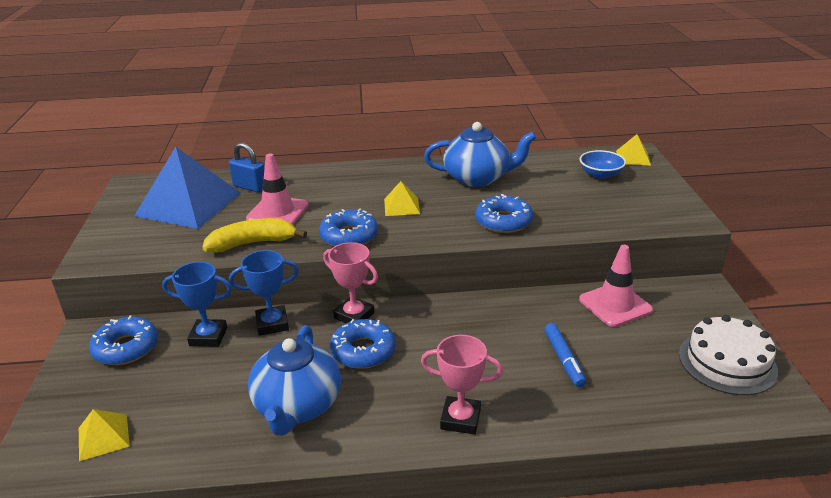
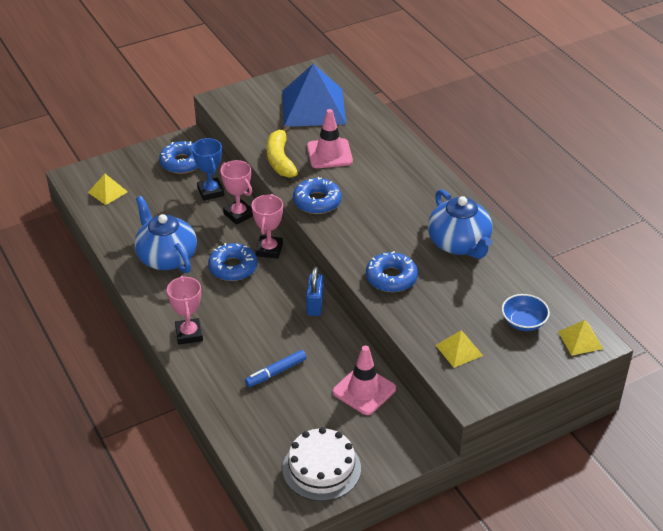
camera: 65 degrees right, 10 degrees up
(250, 187) = (358, 125): blue padlock -> blue padlock (315, 304)
(253, 243) = (280, 159): yellow banana -> yellow banana turned 150 degrees counterclockwise
(272, 324) = (238, 214): blue trophy -> pink trophy
(297, 406) = (166, 257): blue teapot -> blue teapot turned 75 degrees clockwise
(401, 206) = (380, 214): yellow pyramid -> yellow pyramid (459, 350)

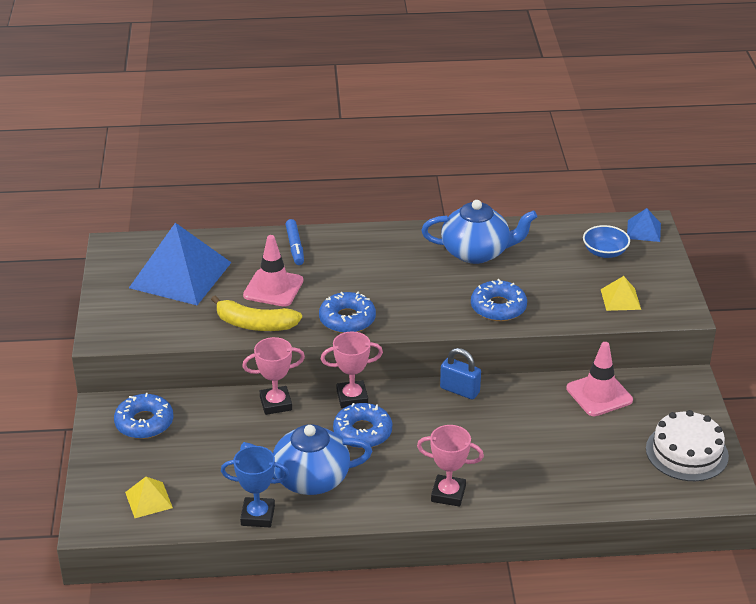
camera: 65 degrees left, 5 degrees down
(210, 192) = (218, 414): blue trophy -> blue trophy (258, 515)
(269, 250) = (352, 397): pink trophy -> pink trophy turned 45 degrees counterclockwise
(276, 372) = (543, 445): blue marker -> blue marker (295, 246)
(580, 340) = (643, 230): yellow pyramid -> blue pyramid

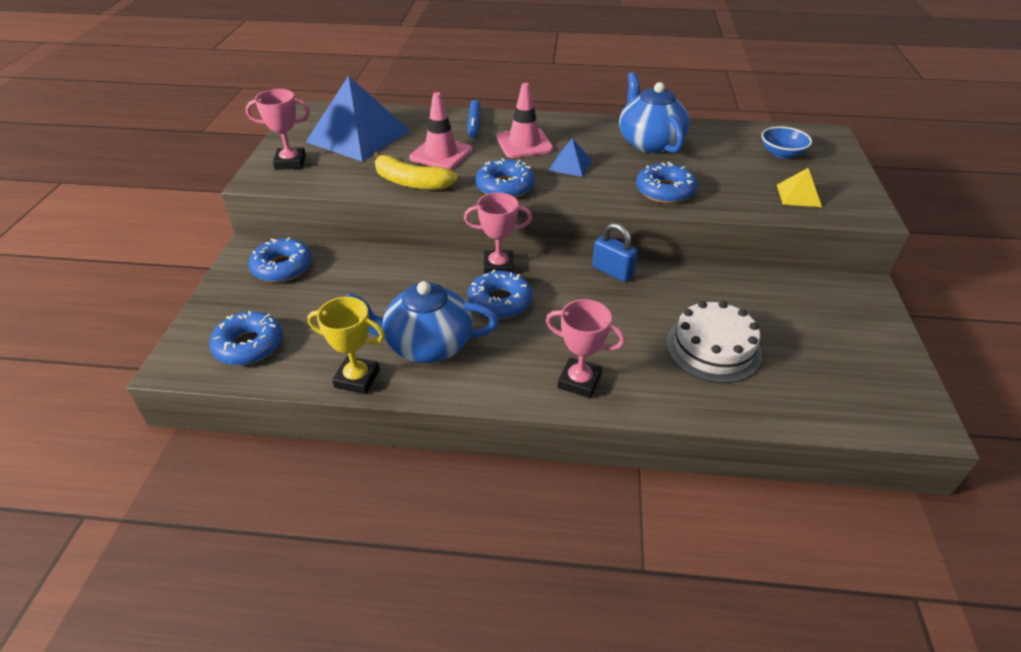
camera: 10 degrees right, 5 degrees up
(148, 500) = (249, 345): yellow pyramid -> blue donut
(258, 515) = (357, 378): blue trophy -> yellow trophy
(276, 403) = (419, 263): pink trophy -> pink trophy (290, 162)
(476, 252) = (649, 142): blue teapot -> blue teapot turned 120 degrees counterclockwise
(599, 394) = (765, 292): pink traffic cone -> pink traffic cone (524, 144)
(643, 230) = (822, 139): blue pyramid -> blue pyramid (570, 165)
(686, 452) = (869, 367): white cake -> white cake (713, 348)

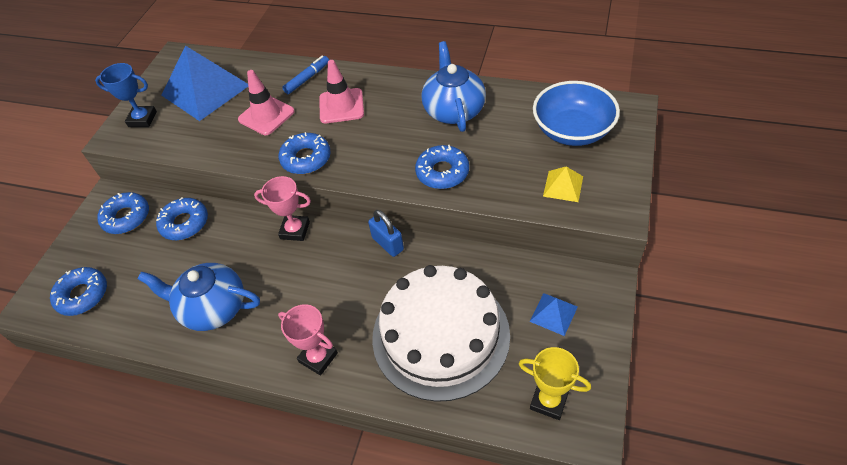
camera: 15 degrees right, 10 degrees up
(290, 162) = (142, 119): pink trophy -> blue trophy
(357, 378) = (151, 336): yellow trophy -> yellow trophy (549, 401)
(411, 182) = (230, 148): yellow banana -> none
(474, 124) = (307, 78): blue marker -> blue marker turned 150 degrees counterclockwise
(500, 302) = (283, 269): blue donut -> blue donut (184, 223)
(570, 165) = (371, 135): blue pyramid -> blue pyramid (553, 314)
(713, 348) = (440, 335): white cake -> white cake, size x1.71
(781, 153) = (572, 130): blue bowl -> blue bowl, size x1.81

